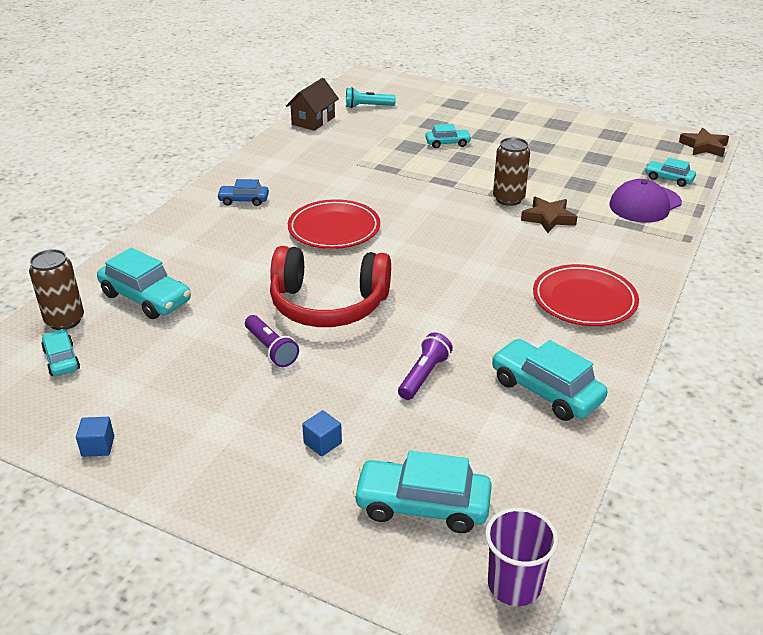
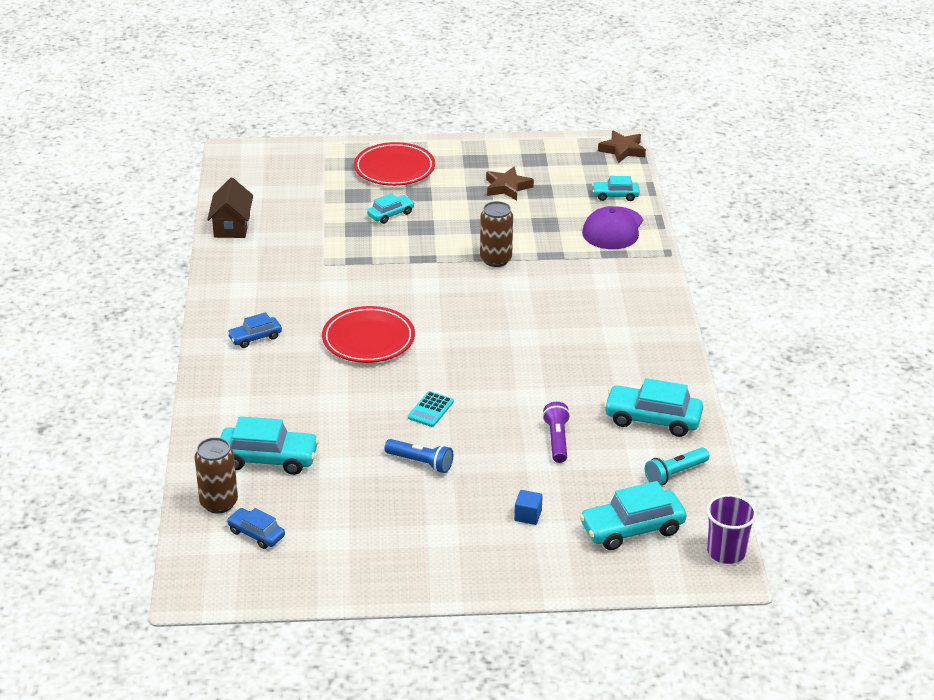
camera: 30 degrees left, 0 degrees up
(61, 360) = (256, 534): turquoise car -> blue car
(98, 446) = (364, 582): blue cube -> none
(271, 349) = (420, 463): purple flashlight -> blue flashlight
(328, 304) = (430, 410): red headphones -> turquoise calculator
(368, 106) = (272, 192): turquoise flashlight -> turquoise flashlight (675, 473)
(548, 218) = (544, 269): brown star -> brown star (507, 187)
(584, 300) = (627, 336): red plate -> red plate (394, 168)

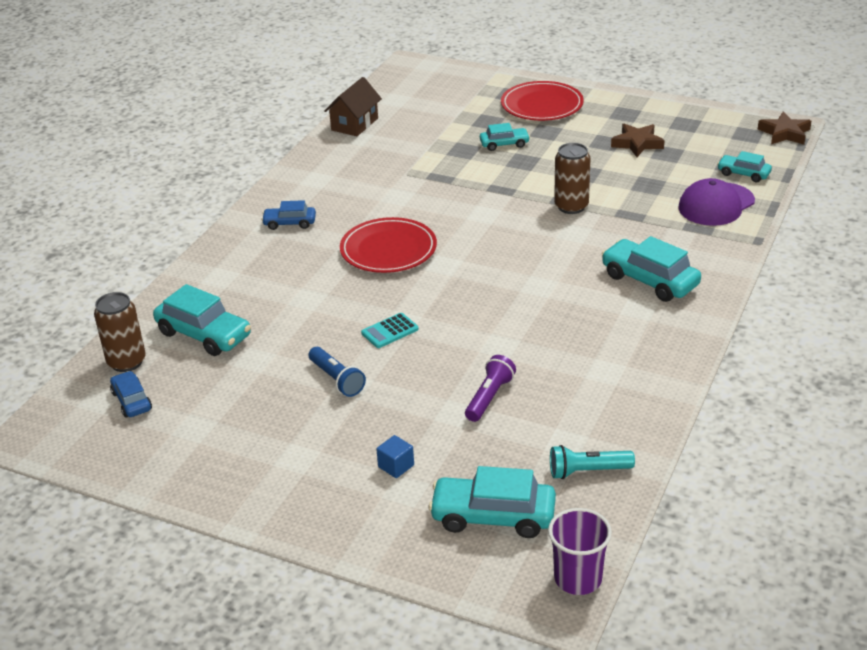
camera: 30 degrees right, 0 degrees up
(652, 419) = (608, 406): turquoise car -> turquoise car (649, 280)

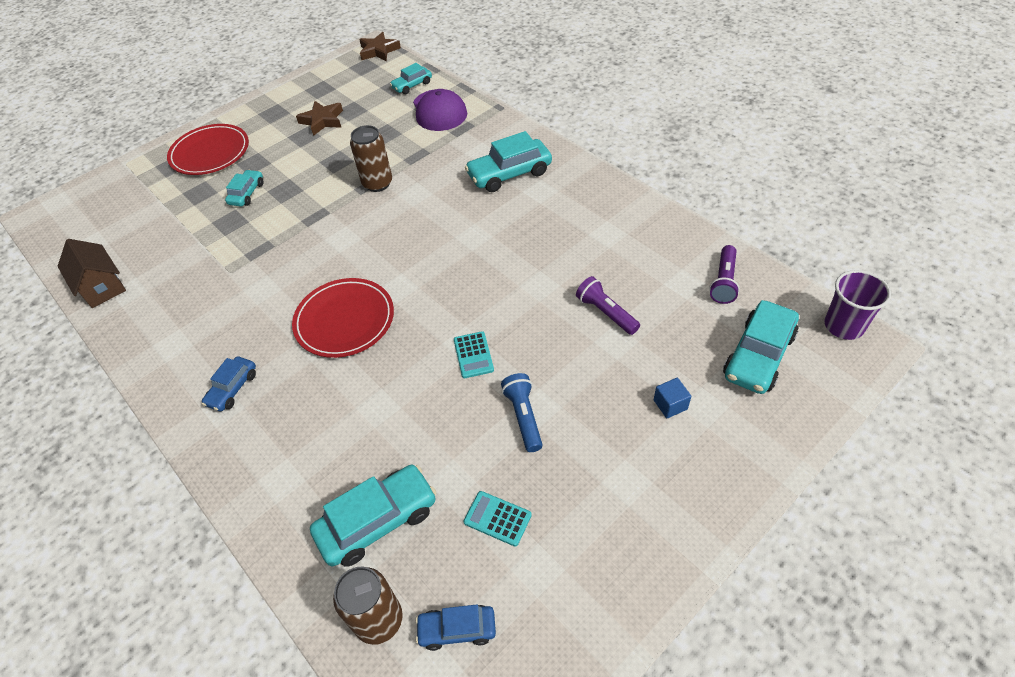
camera: 65 degrees left, 15 degrees up
(231, 394) = (497, 518): none -> turquoise calculator
(337, 379) = (523, 417): blue flashlight -> blue flashlight turned 90 degrees counterclockwise
(588, 471) = (724, 281): turquoise flashlight -> purple flashlight

